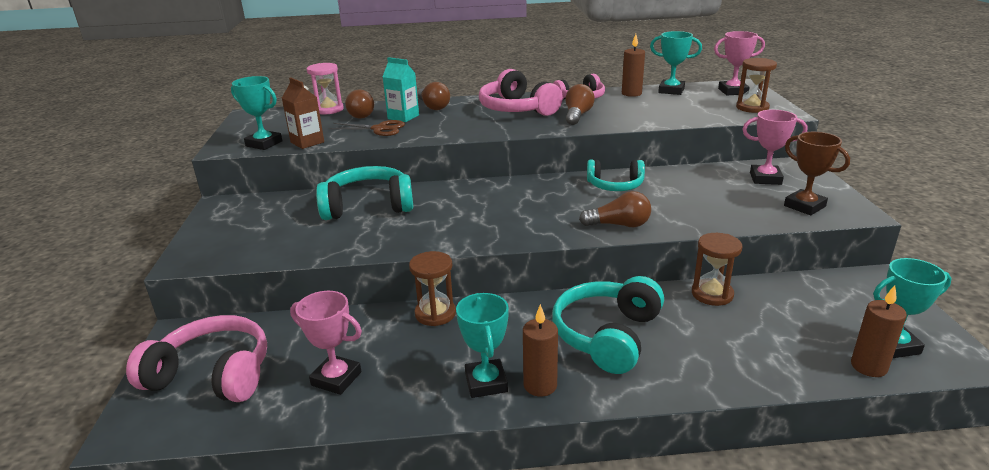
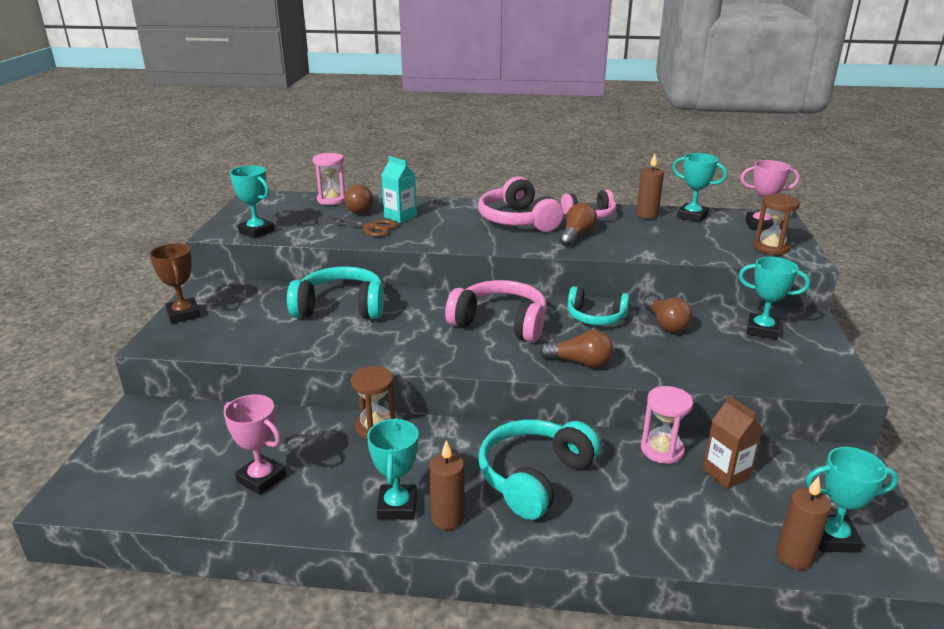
camera: 10 degrees right, 0 degrees up
(212, 374) = (155, 456): pink headphones -> pink headphones (500, 323)
(307, 142) = (297, 235): brown carton -> brown carton (726, 473)
(433, 107) = (435, 208): brown light bulb -> brown light bulb (666, 324)
(712, 294) = (662, 450): brown hourglass -> pink hourglass
(765, 178) = (762, 330): pink trophy -> turquoise trophy
(804, 206) = (790, 368): brown trophy -> brown trophy (183, 314)

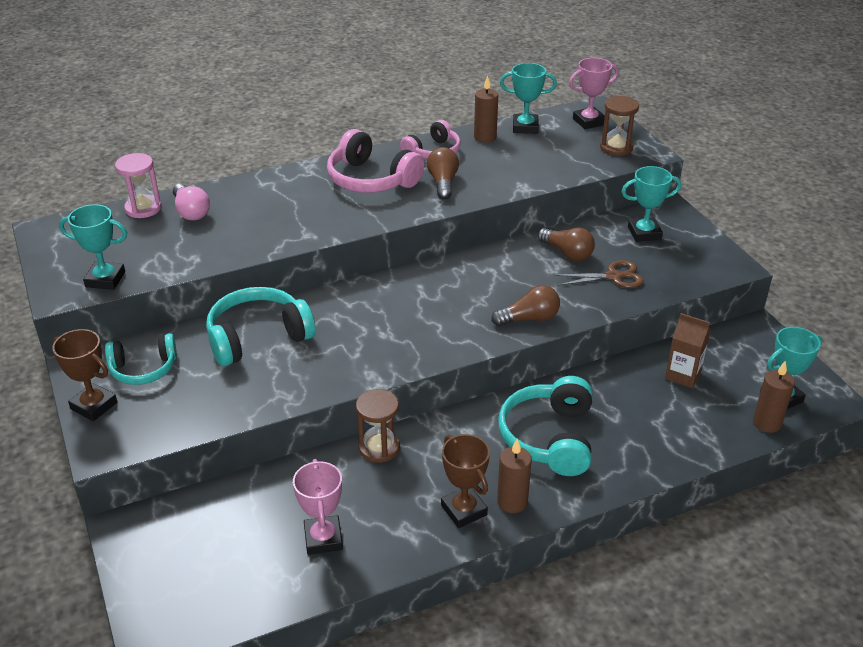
camera: 30 degrees left, 10 degrees up
(261, 478) = (323, 538): pink trophy -> pink trophy turned 75 degrees clockwise
(361, 209) = (191, 212): brown light bulb -> pink light bulb
(371, 228) = (230, 235): brown scissors -> brown scissors (613, 276)
(397, 506) = (464, 510): turquoise trophy -> brown trophy
(400, 217) = (246, 210): turquoise carton -> none
(500, 323) = (428, 301): pink headphones -> none
(595, 317) = (504, 265): turquoise headphones -> turquoise headphones (143, 369)
(662, 450) = (624, 373): pink hourglass -> none

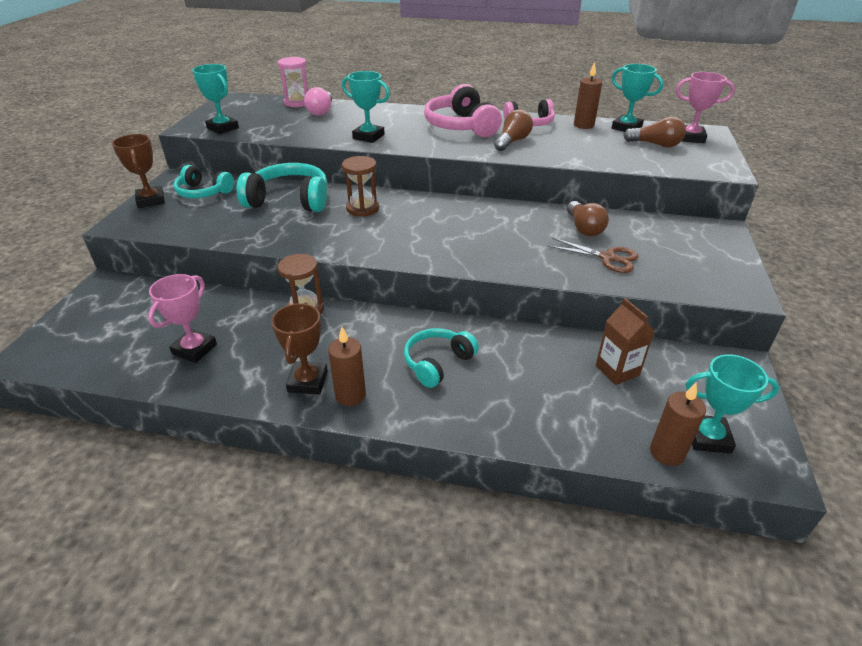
camera: 35 degrees right, 0 degrees up
(529, 319) = (494, 260): brown light bulb -> brown light bulb (655, 145)
(549, 438) = (437, 363): turquoise headphones -> turquoise headphones, size x0.65
(616, 147) = (696, 159): brown hourglass -> brown hourglass (362, 208)
(644, 233) = (675, 238): turquoise trophy -> turquoise trophy (368, 137)

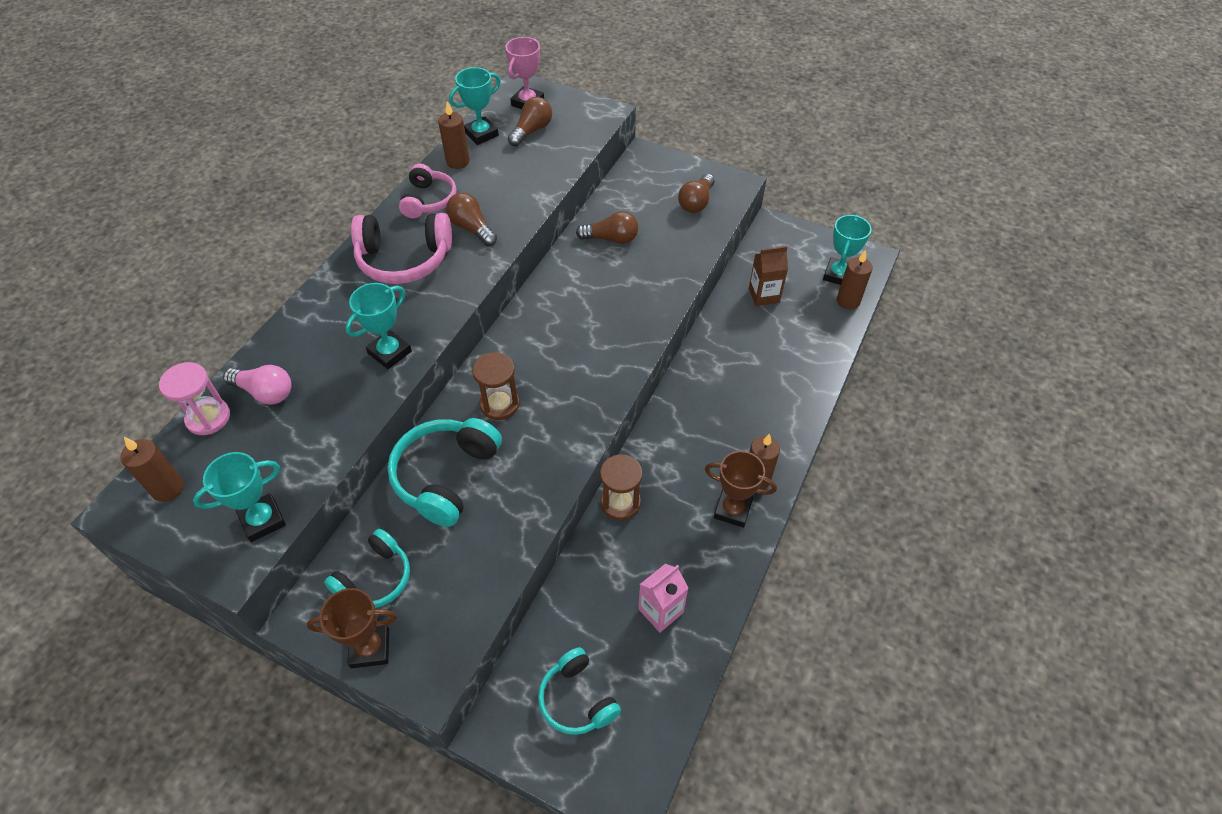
camera: 75 degrees left, 15 degrees up
(194, 349) = (660, 611): pink trophy -> pink carton
(245, 104) = (168, 488): none -> brown candle
(437, 363) = (729, 407): turquoise headphones -> turquoise headphones (577, 699)
(607, 258) = (665, 241): brown scissors -> none
(684, 269) = (696, 202): none -> brown light bulb

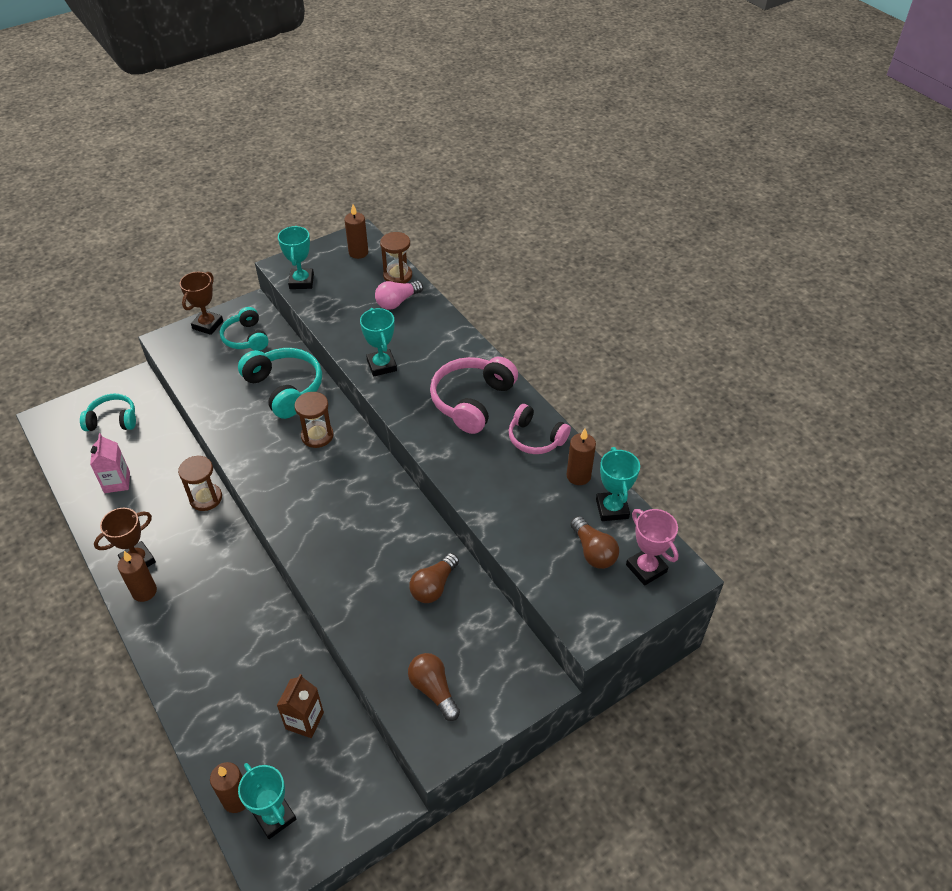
camera: 120 degrees right, 5 degrees down
(208, 418) = (397, 275): pink hourglass -> brown hourglass
(472, 228) = (478, 453): brown light bulb -> none

